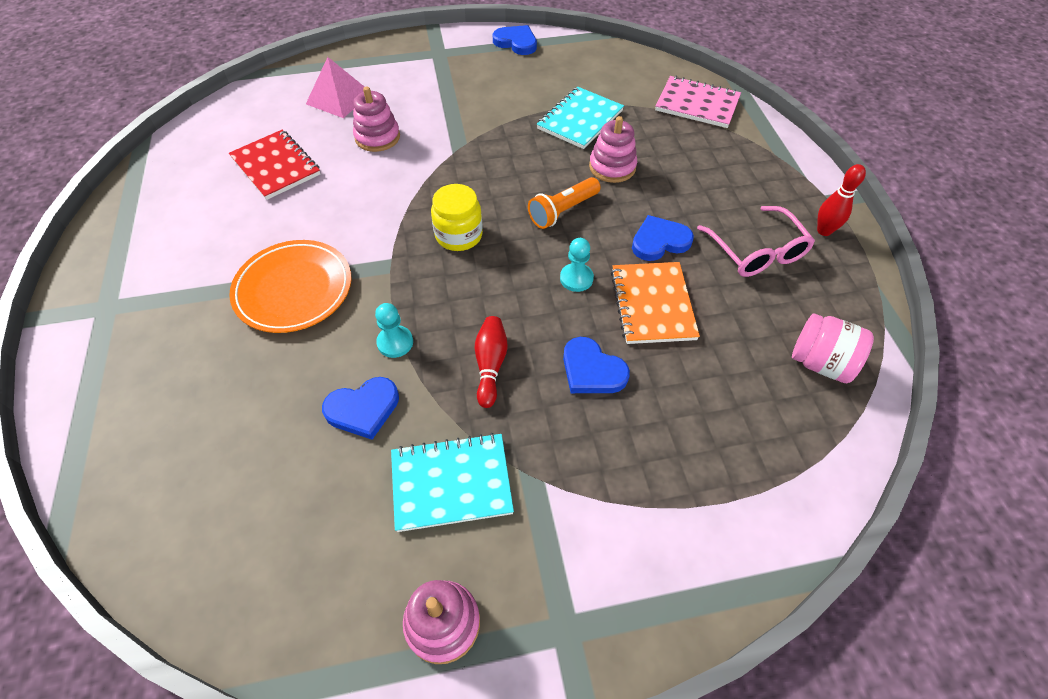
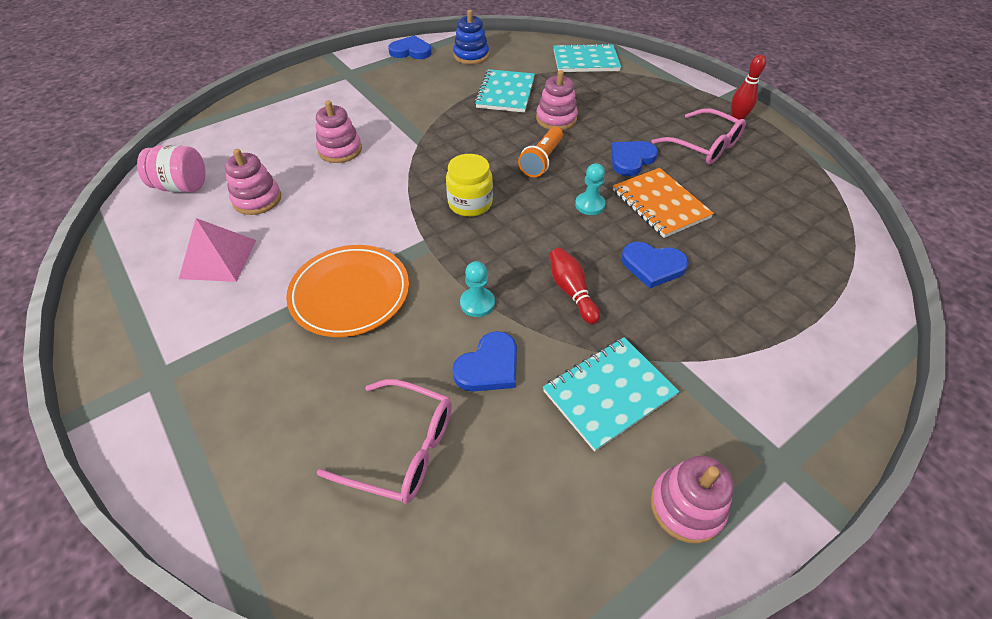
camera: 25 degrees left, 5 degrees down
(243, 453) = (402, 449): none -> pink glasses
(276, 166) = (257, 199): red notebook -> pink stacking toy
(339, 98) = (280, 129): pink pyramid -> pink pyramid (218, 258)
(574, 64) = (471, 56): none -> blue stacking toy
(697, 104) = (585, 61): pink notebook -> turquoise notebook
(820, 363) = (802, 204): pink jar -> pink jar (182, 186)

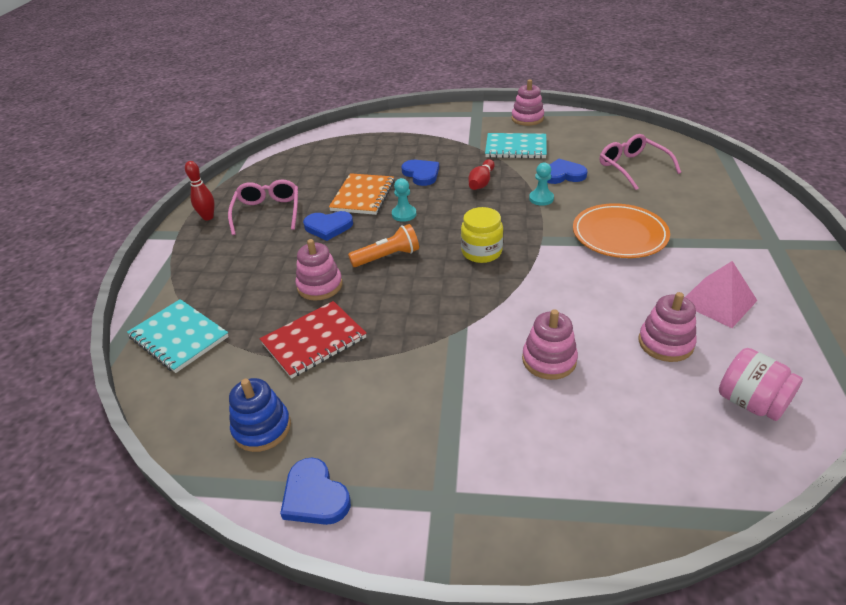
camera: 135 degrees left, 10 degrees down
(505, 93) = (314, 341): turquoise notebook -> red notebook

